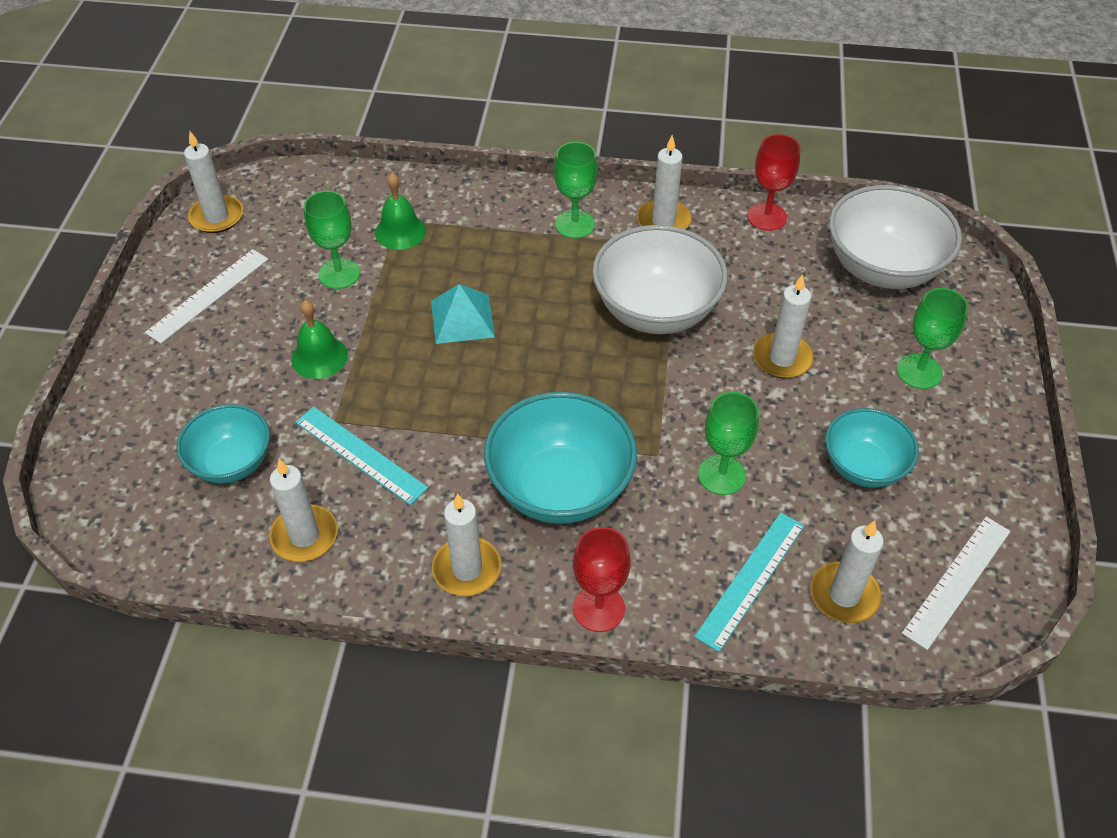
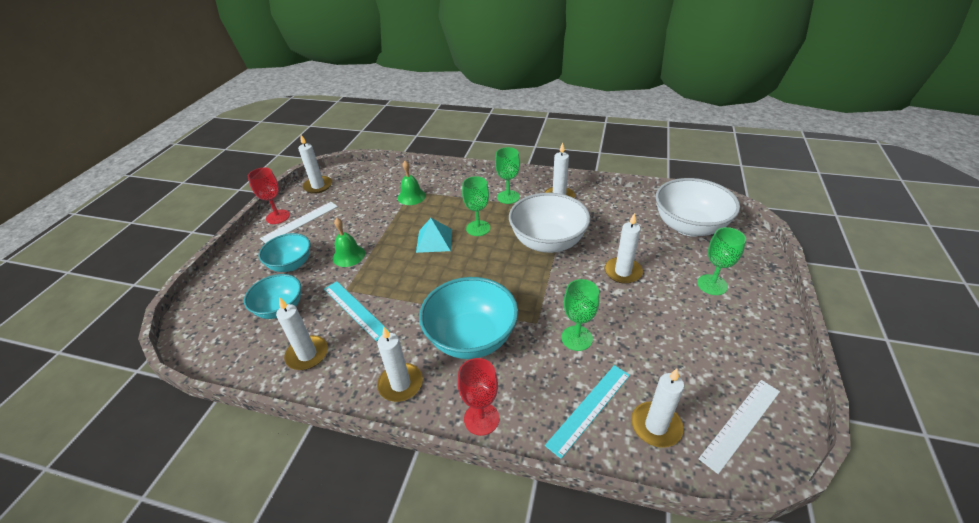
camera: 10 degrees right, 10 degrees down
(339, 273) = (372, 215): green goblet -> green goblet (478, 228)
(767, 217) = (619, 198): red goblet -> red goblet (278, 217)
(863, 466) = (673, 340): turquoise bowl -> turquoise bowl (291, 264)

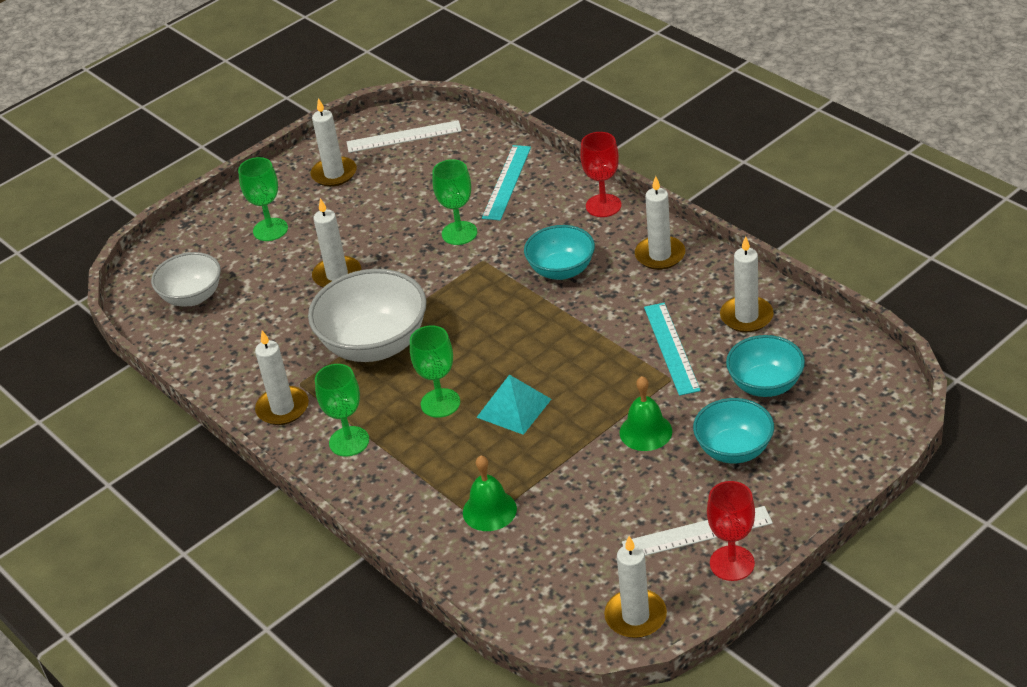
camera: 145 degrees left, 0 degrees up
(471, 338) = (561, 270): turquoise bowl -> turquoise bowl, size x0.62
(589, 408) = (507, 182): turquoise ruler -> turquoise ruler turned 60 degrees counterclockwise
(656, 426) = (468, 156): white candle -> white candle (334, 174)
(689, 226) = (192, 297): white bowl -> white bowl, size x0.62

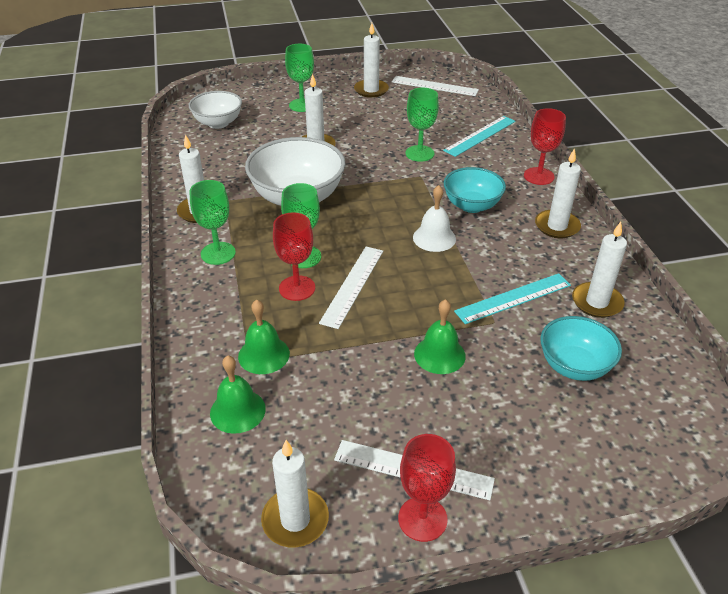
camera: 25 degrees right, 0 degrees up
(463, 436) = (297, 288): none -> red goblet
(511, 566) = (237, 411): none -> green bell
(514, 408) = (352, 285): turquoise pyramid -> white ruler
(552, 323) = (434, 238): none -> white bell
(671, 348) = (513, 298): turquoise ruler -> turquoise ruler turned 45 degrees clockwise
(734, 450) = (504, 409): turquoise bowl -> none

